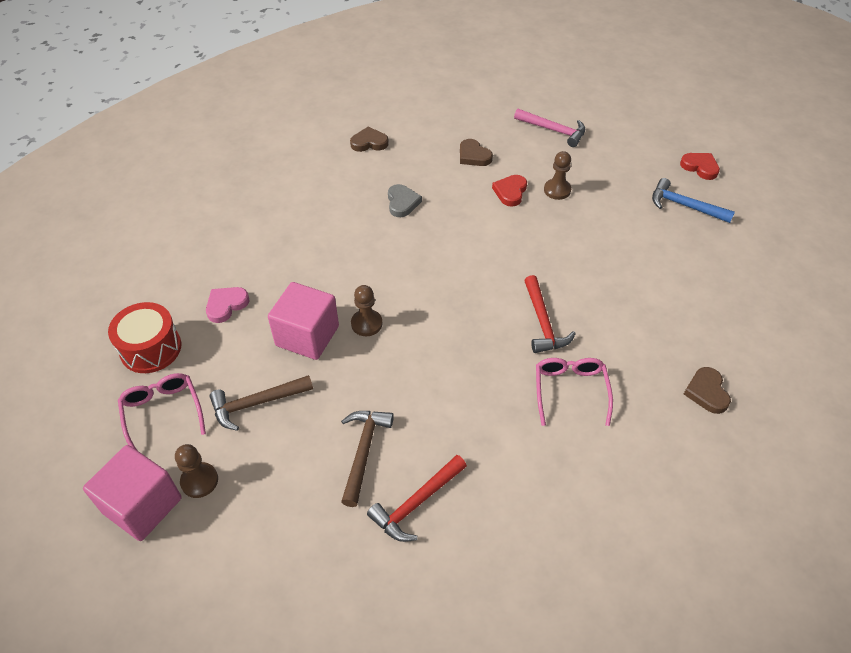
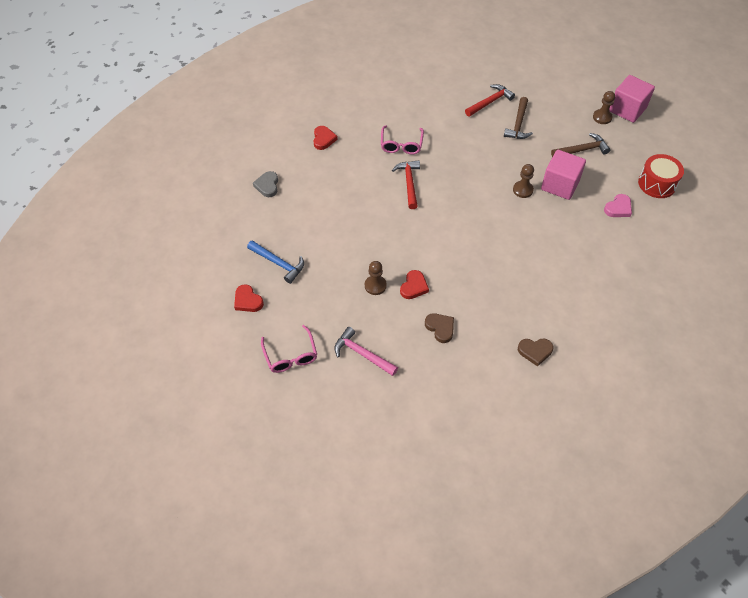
camera: 175 degrees left, 5 degrees up
(163, 413) = (634, 148): pink glasses -> pink glasses (290, 355)
(402, 203) = (502, 282): grey heart -> grey heart (267, 186)
(706, 392) = (323, 139): brown heart -> red heart

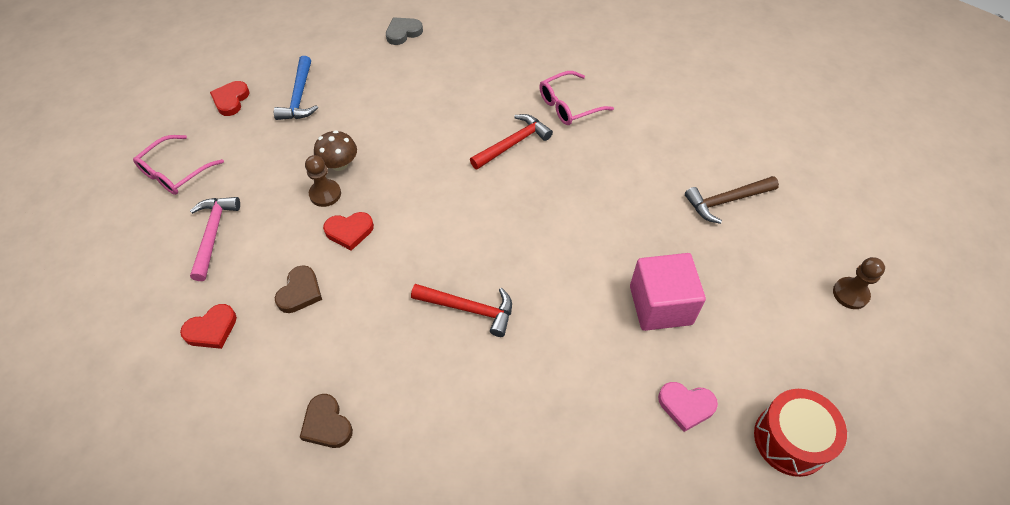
camera: 55 degrees right, 0 degrees up
(323, 139) = (512, 39): red heart -> red heart (211, 329)
(356, 269) = (339, 164): none -> brown mushroom
(490, 102) = (733, 151): red hammer -> red hammer (469, 309)
(523, 190) = (610, 265): brown pawn -> none
(582, 150) = (756, 300): brown hammer -> none
(627, 109) = (905, 320): pink cube -> none

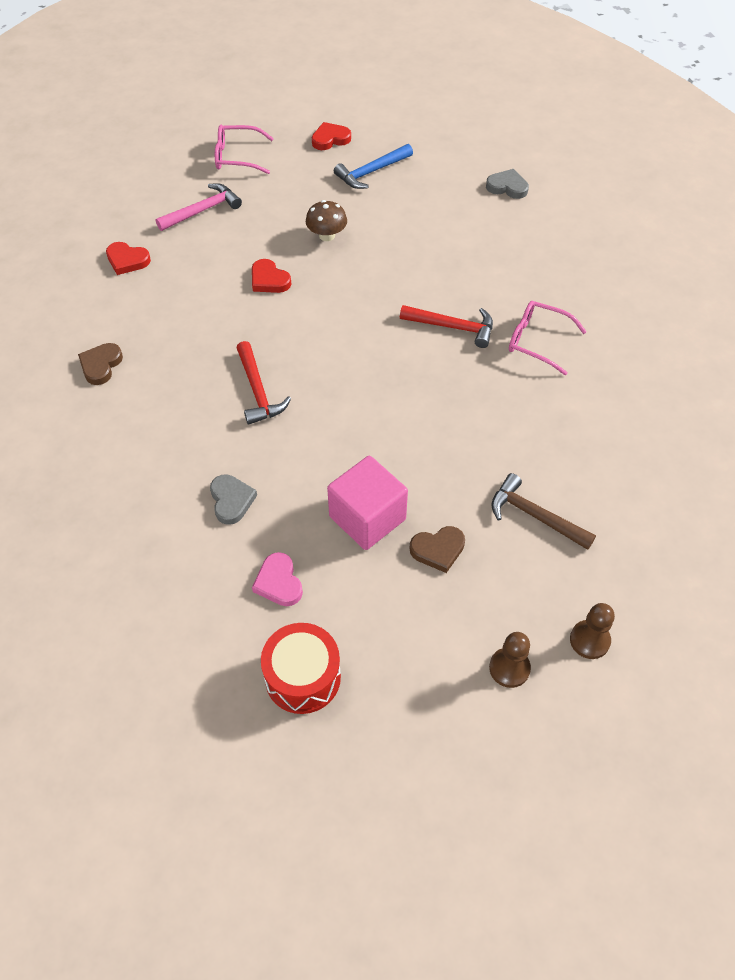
camera: 55 degrees right, 0 degrees up
(300, 292) = (193, 286): brown heart -> brown heart (438, 550)
(325, 194) = (291, 245): brown pawn -> brown pawn (589, 640)
(575, 396) = (231, 500): none -> grey heart

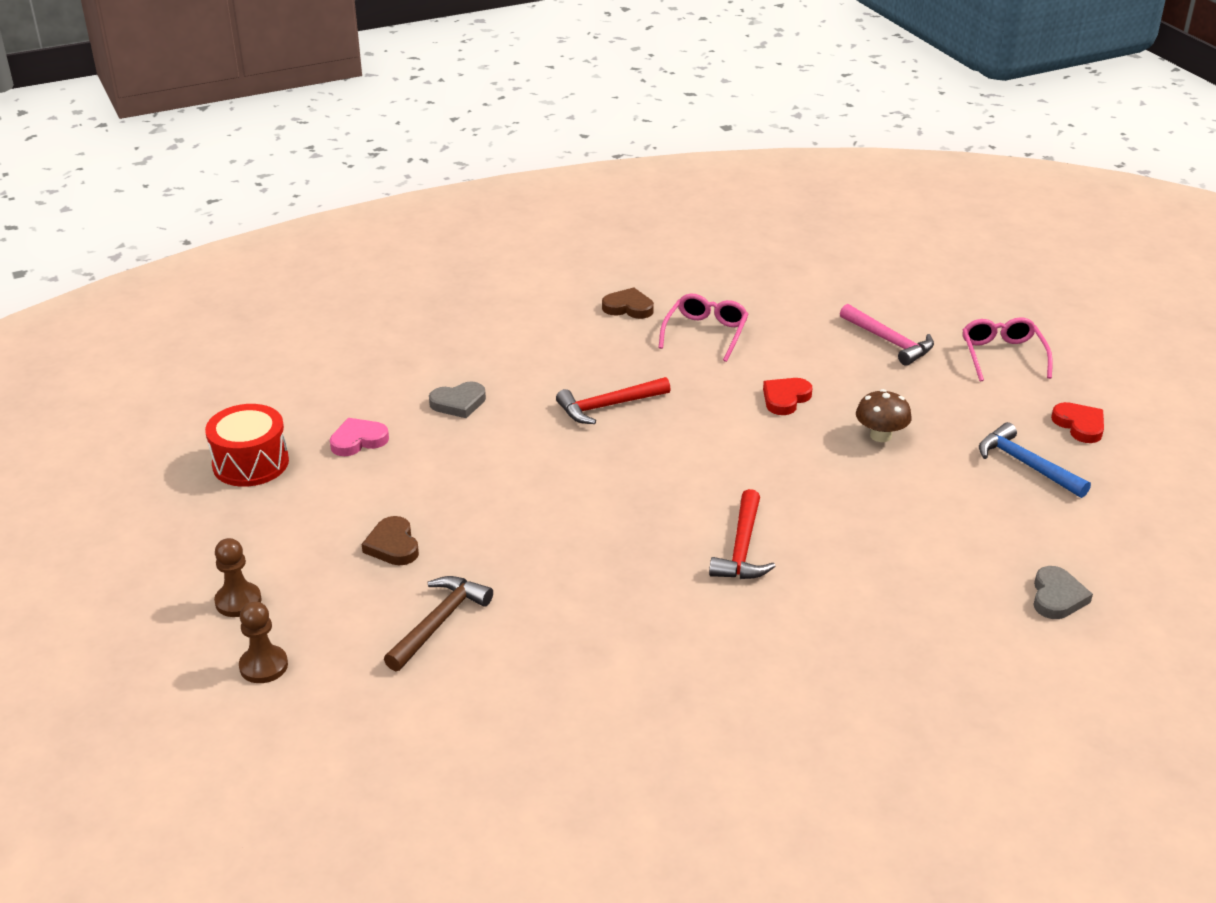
camera: 85 degrees right, 20 degrees down
(127, 260) = (786, 303): red heart -> none
(367, 518) = (436, 493): pink cube -> none
(538, 341) = (734, 628): pink glasses -> pink glasses (705, 334)

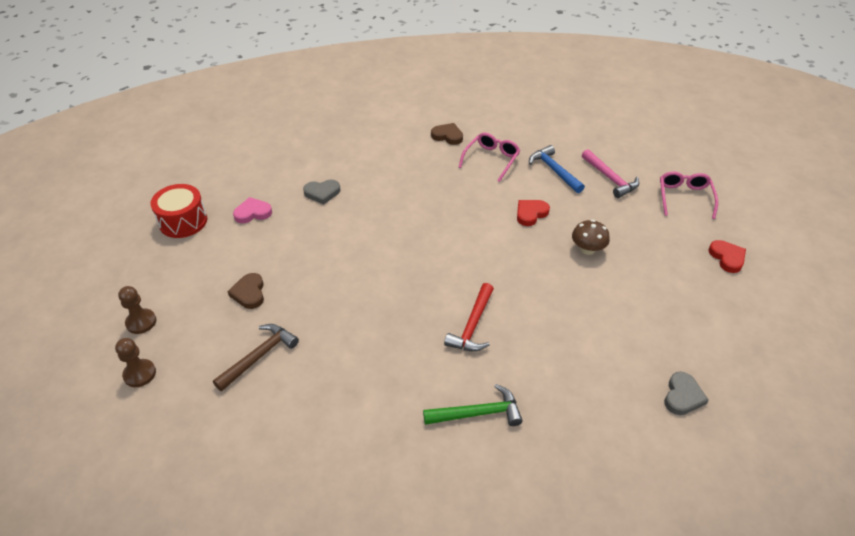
camera: 10 degrees right, 10 degrees up
(608, 406) = (415, 206): red hammer -> none
(781, 651) = (477, 413): none -> green hammer
(1026, 465) = (683, 284): blue hammer -> blue hammer (554, 170)

